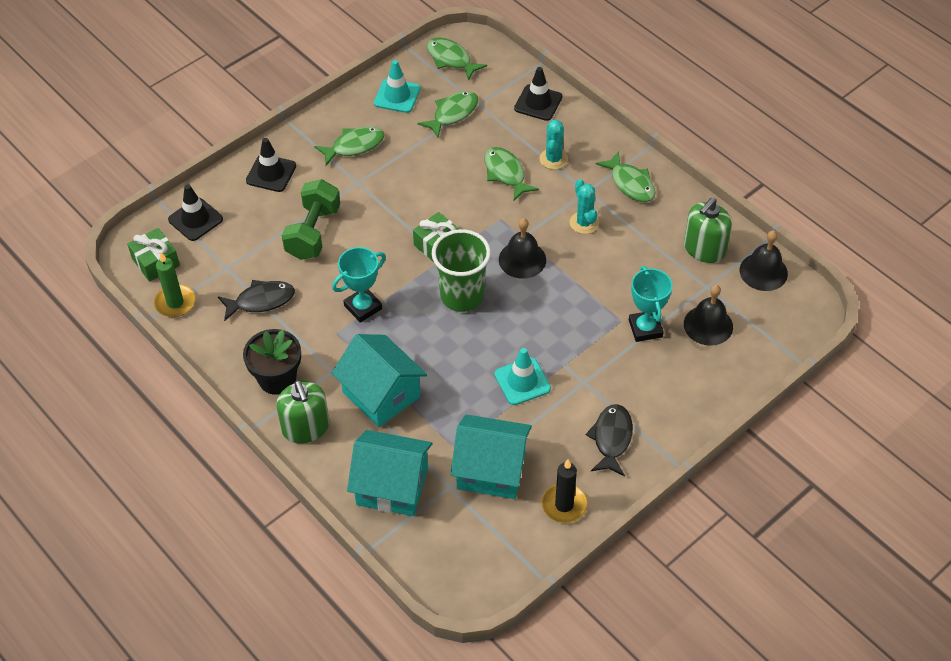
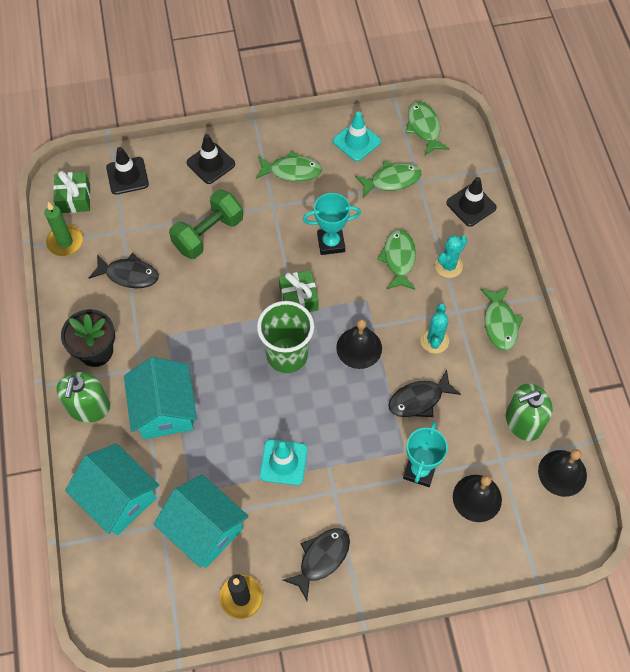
camera: 30 degrees right, 10 degrees up
(363, 307) = (202, 323): turquoise trophy -> turquoise trophy (331, 243)
(604, 274) = (419, 399): none -> black fish

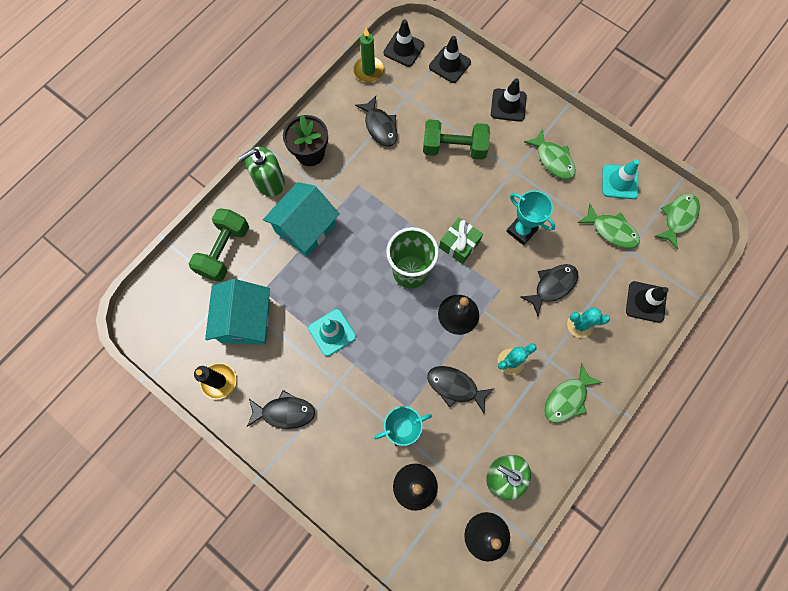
camera: 50 degrees right, 10 degrees up
(74, 198) = (403, 49): green gift -> black traffic cone
(118, 498) = (224, 251): turquoise house -> green dumbbell
(399, 259) = (552, 286): green fish -> black fish

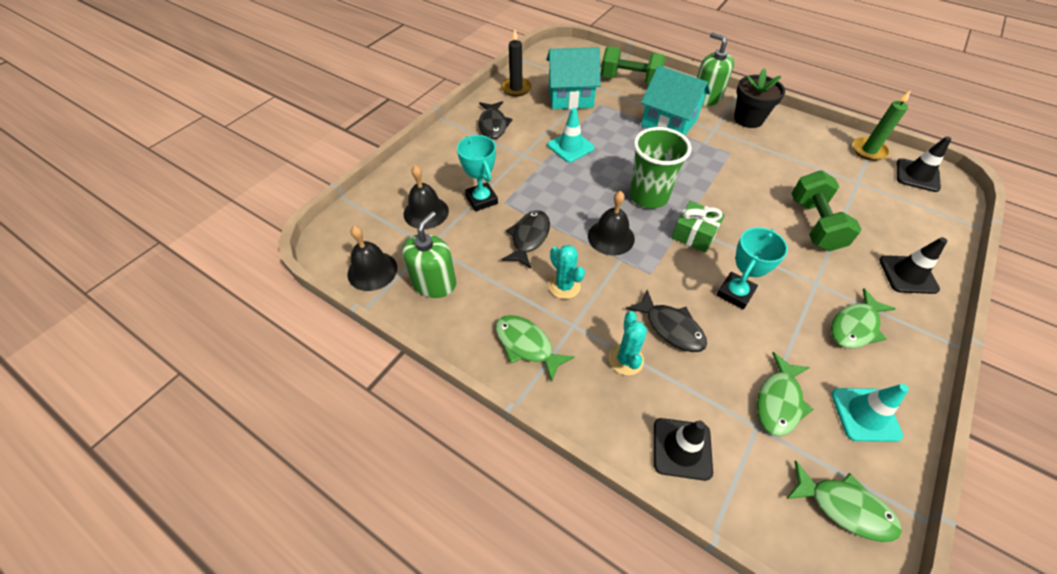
camera: 85 degrees right, 20 degrees down
(380, 126) = (806, 163): black fish -> none
(449, 64) = (926, 215): black traffic cone -> none

